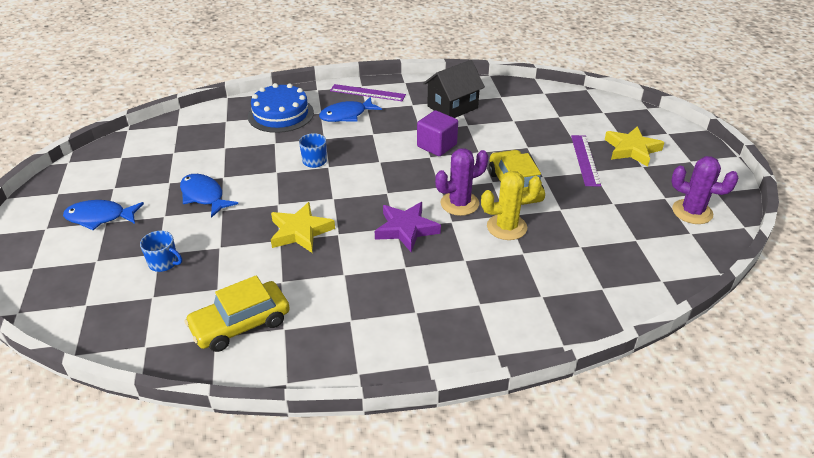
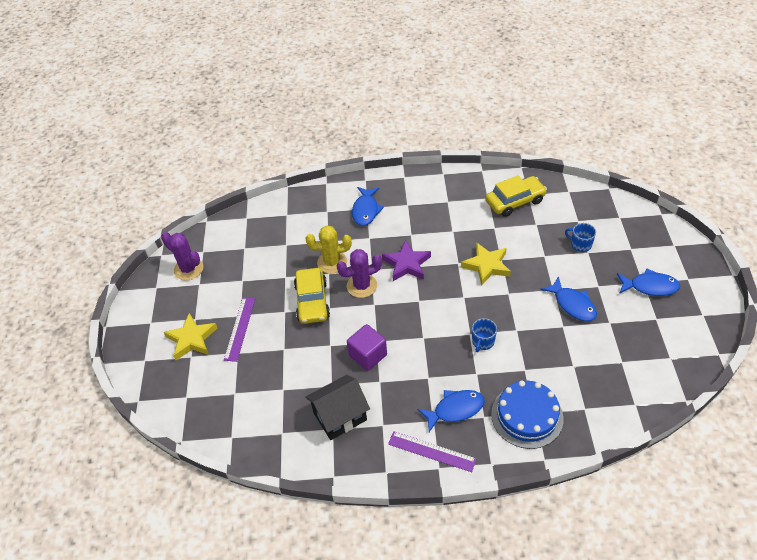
camera: 170 degrees left, 10 degrees up
(480, 299) = (366, 210): none -> blue fish

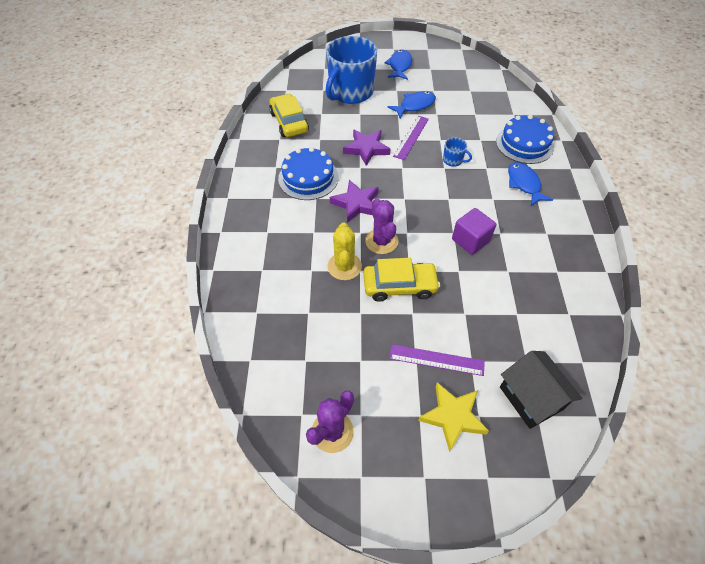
camera: 90 degrees left, 5 degrees up
(340, 416) = (542, 265): black house -> black house (531, 398)
(366, 210) = (271, 233): blue fish -> none
(431, 451) = (567, 202): purple ruler -> purple ruler (411, 137)
(436, 226) = (308, 178): none -> blue cake
(486, 266) = (366, 149): yellow star -> purple star
(580, 244) = (350, 92): blue mug -> blue mug, size x2.49

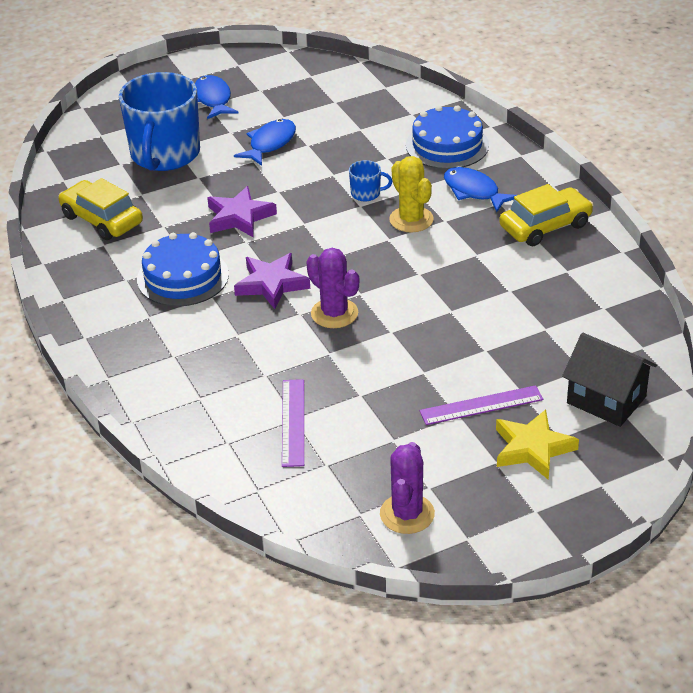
camera: 25 degrees left, 15 degrees down
(344, 266) = (306, 356): yellow cactus -> yellow cactus (411, 219)
(399, 286) = (389, 351): yellow car -> yellow car (545, 226)
(411, 137) = (291, 184): purple ruler -> purple ruler (293, 422)
(470, 240) = (445, 274): purple cube -> none

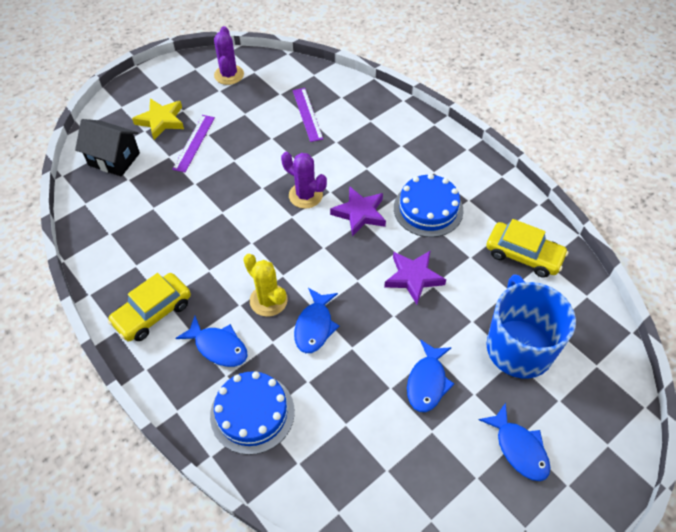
camera: 165 degrees right, 15 degrees up
(366, 193) = (314, 326): blue mug -> blue fish
(481, 405) = (194, 143): purple ruler -> purple ruler turned 45 degrees counterclockwise

